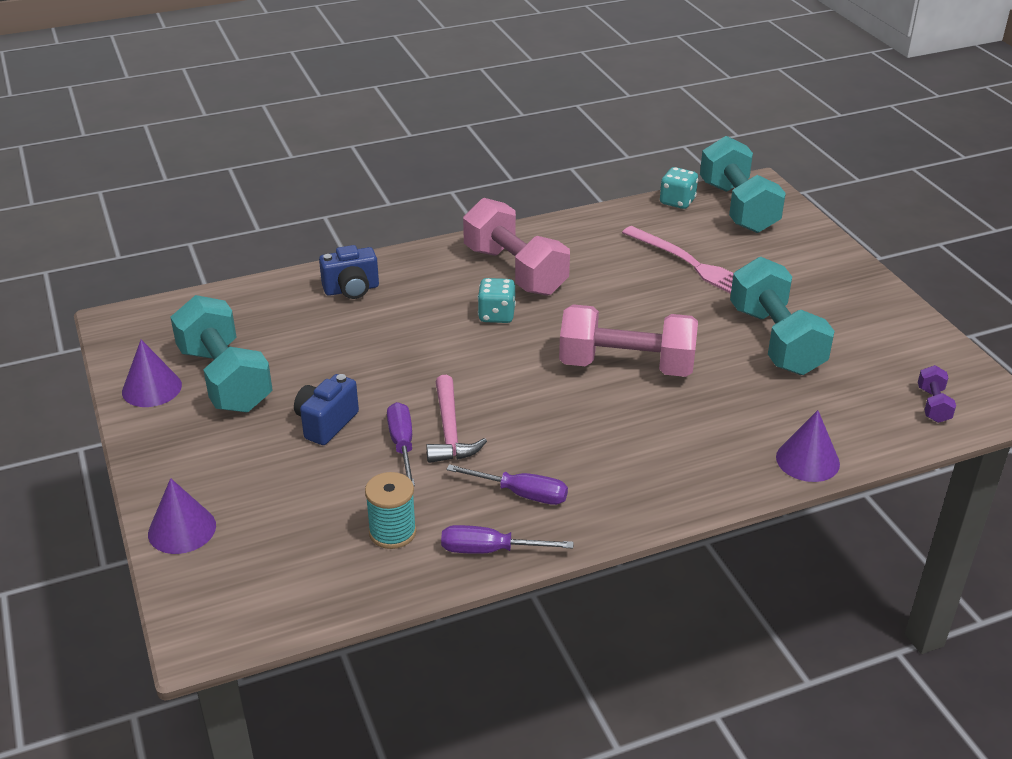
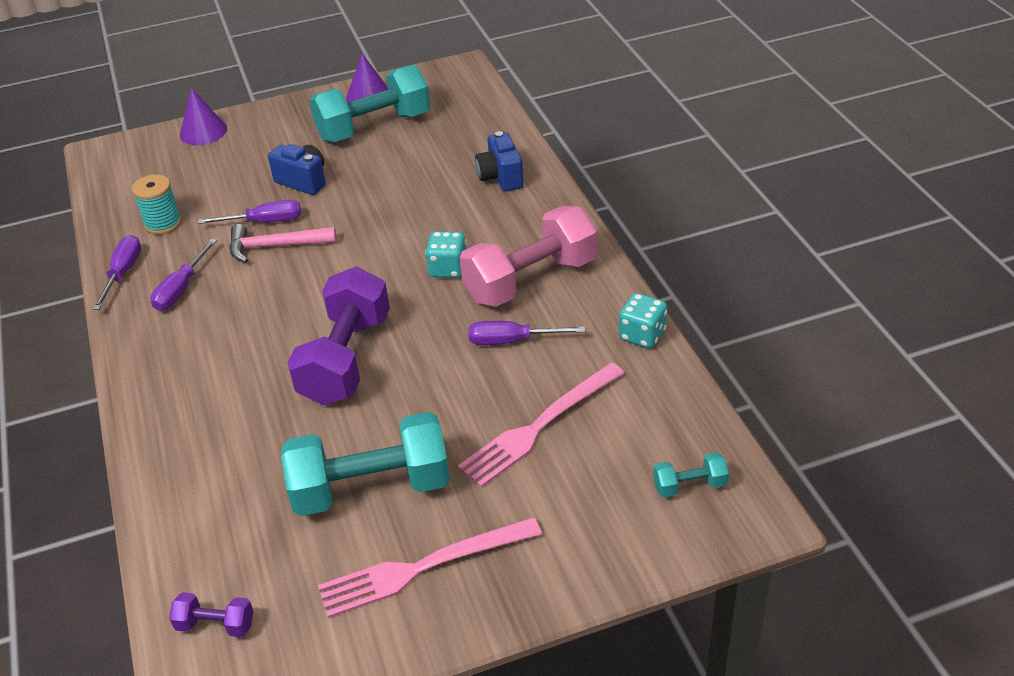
camera: 95 degrees right, 5 degrees up
(596, 279) = (512, 341): none -> purple screwdriver
(626, 366) = (346, 359): pink dumbbell -> purple dumbbell
(677, 201) = (698, 422): turquoise dice -> turquoise dice (642, 335)
(738, 207) = (689, 485): turquoise dumbbell -> turquoise dumbbell, size x0.44
(807, 460) = (159, 488): purple cone -> none
(844, 311) = (423, 567): none -> pink fork

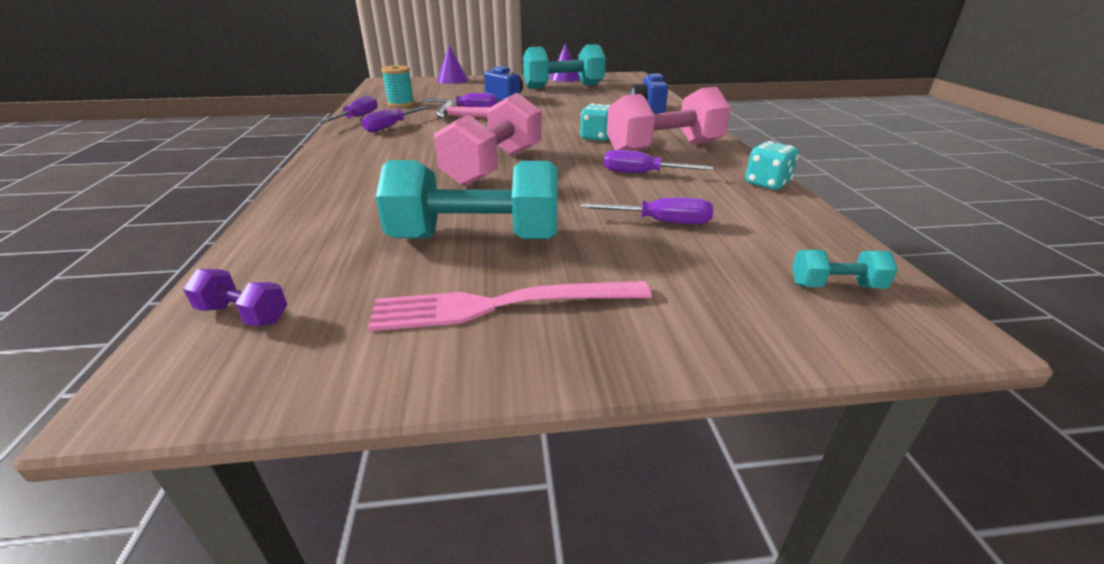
camera: 10 degrees right, 10 degrees down
(346, 359) = (494, 167): purple dumbbell -> pink dumbbell
(540, 426) = (661, 222): pink fork -> purple screwdriver

